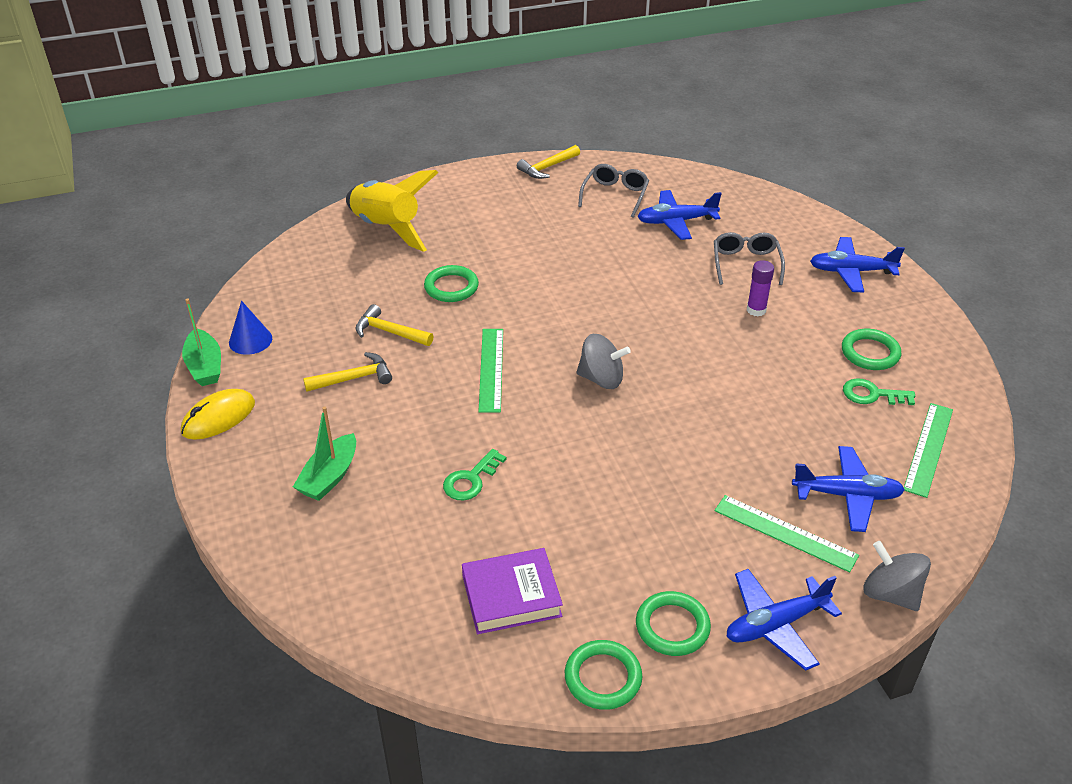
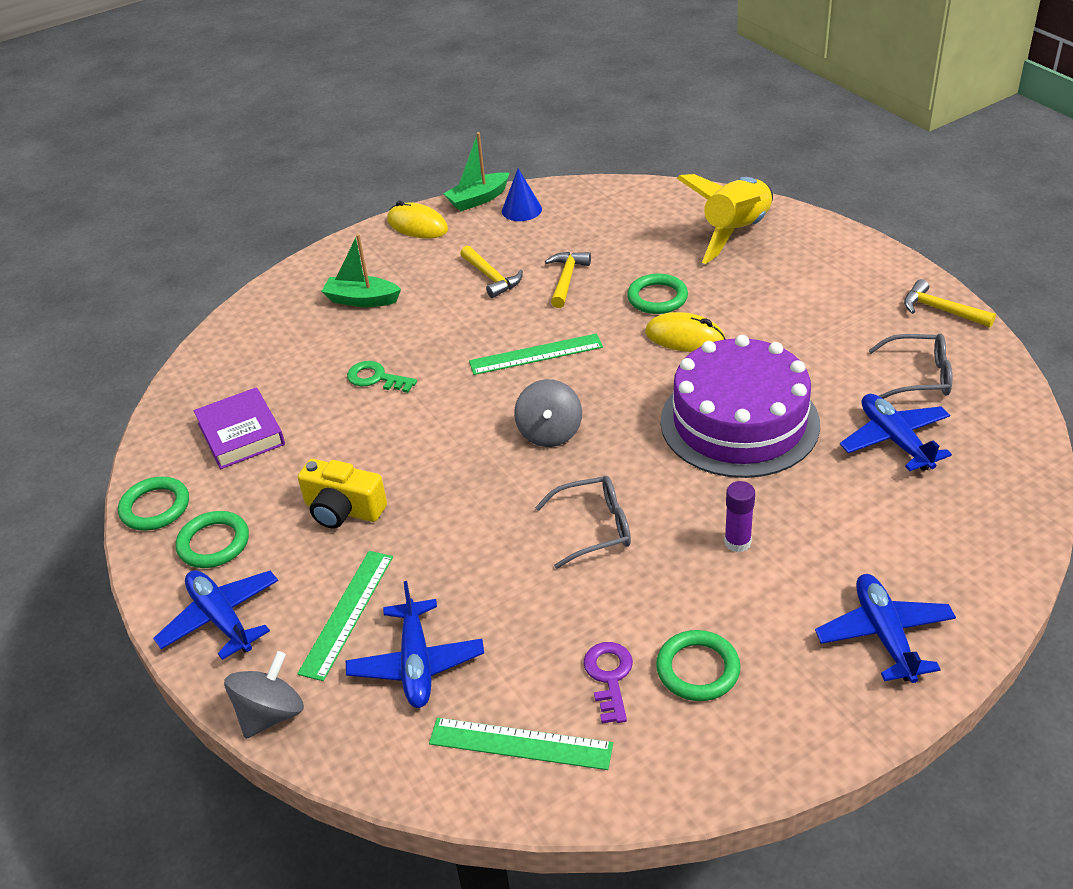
camera: 80 degrees right, 0 degrees up
(514, 284) = (685, 337): none -> yellow mouse
(630, 281) = (739, 422): none -> purple cake
(655, 523) = (343, 510): none -> yellow camera
(746, 263) = (837, 519): grey glasses -> grey glasses (595, 528)
(872, 394) = (609, 677): green key -> purple key

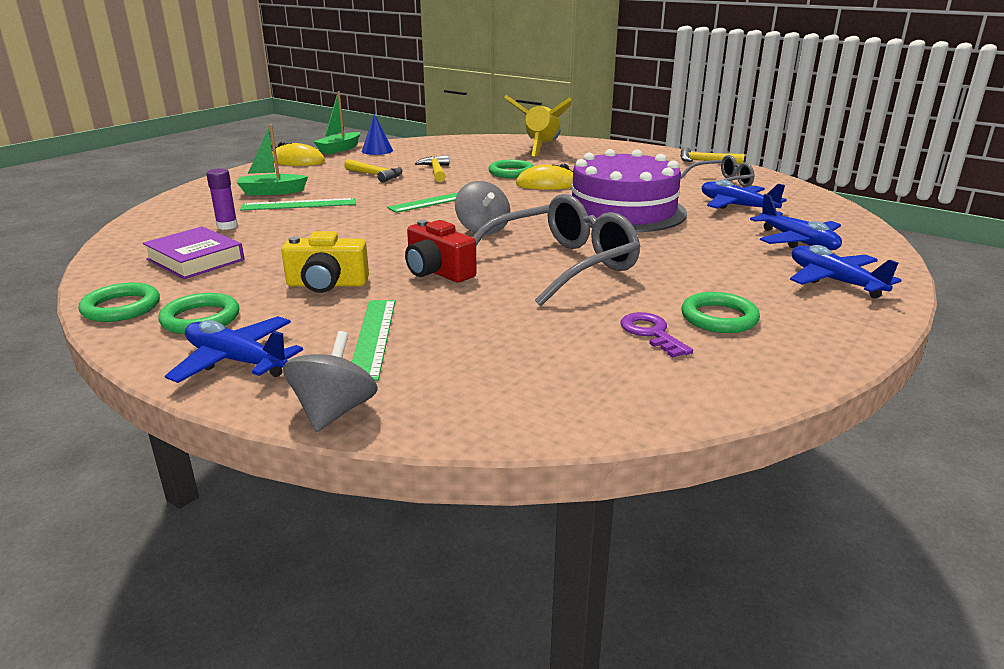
camera: 25 degrees left, 15 degrees down
(376, 378) = (310, 222): green key -> none
(416, 663) = (467, 354): blue plane -> blue plane (797, 241)
(459, 511) = (437, 272): none -> red camera
(520, 744) = (611, 383): green ruler -> green ruler (299, 205)
(595, 528) = (562, 265): grey glasses -> grey glasses, size x1.77
(737, 542) = (680, 257): purple glue stick -> purple glue stick (227, 226)

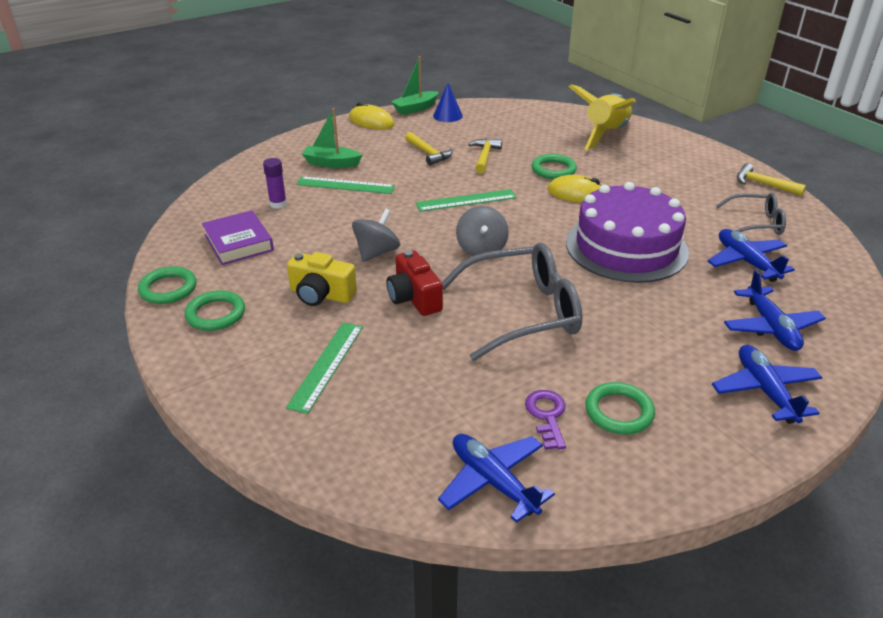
camera: 20 degrees right, 10 degrees up
(236, 361) = (221, 367): blue plane -> blue plane (493, 482)
(334, 412) = (263, 437): grey spinning top -> grey spinning top (376, 252)

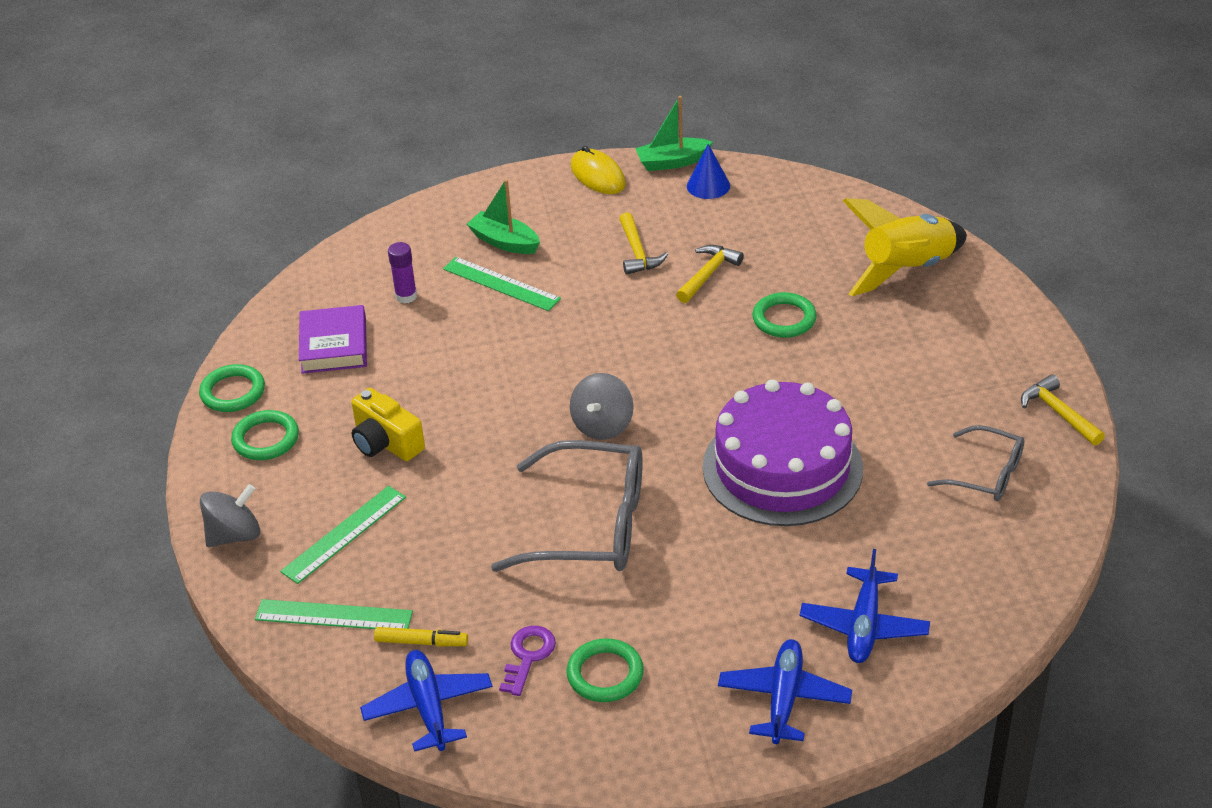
camera: 25 degrees right, 5 degrees up
(376, 252) = (479, 399): grey spinning top -> grey spinning top (234, 535)
(414, 298) = (482, 474): red camera -> none
(449, 430) = (421, 642): none -> yellow marker
(466, 200) = (634, 344): green ruler -> green ruler (334, 615)
(577, 194) = (784, 368): yellow mouse -> none
(746, 262) = (918, 529): blue plane -> none

